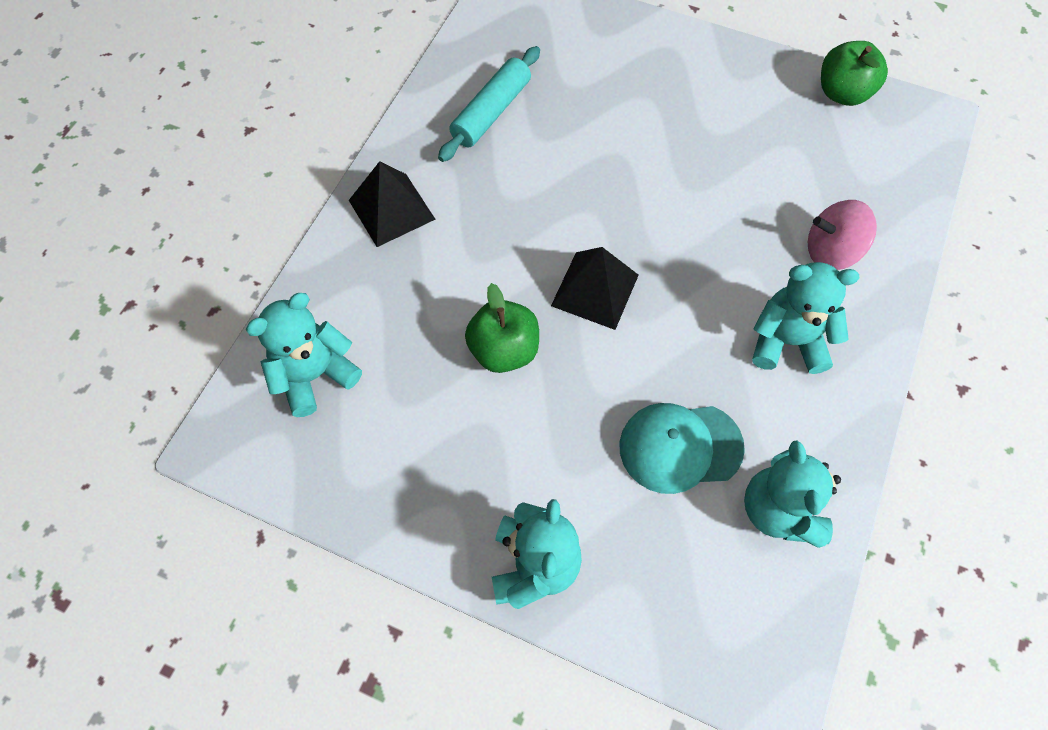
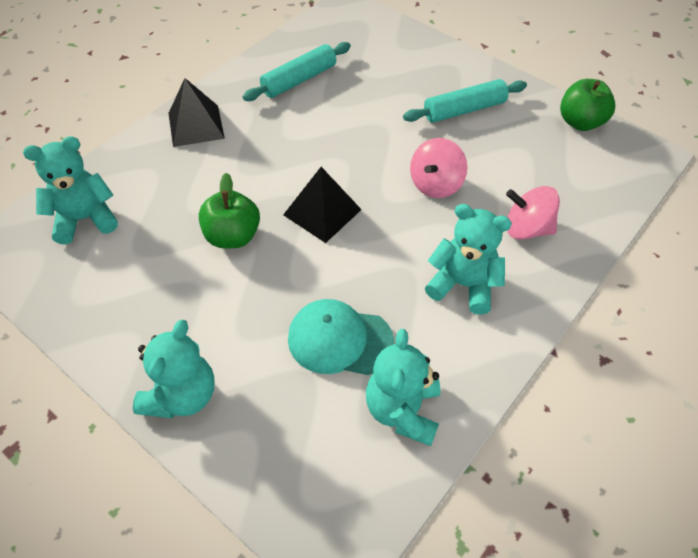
camera: 15 degrees right, 10 degrees down
(705, 108) = (464, 110): none -> turquoise rolling pin
(710, 219) = (435, 184): none -> pink spinning top

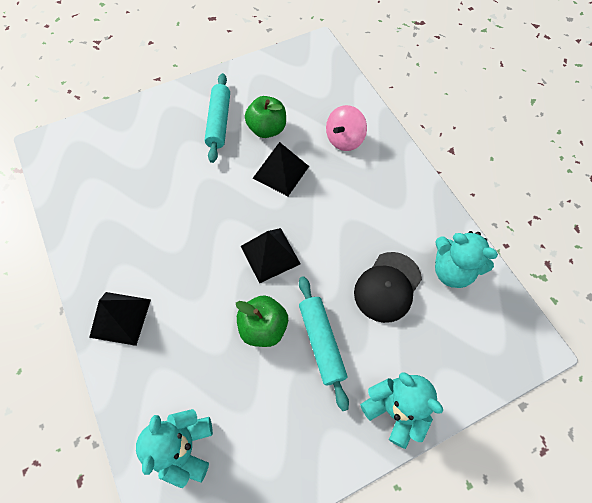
camera: 65 degrees left, 10 degrees up
(299, 80) = (115, 217): turquoise rolling pin -> turquoise rolling pin (321, 342)
(339, 340) = (387, 287): turquoise cap -> black cap
(435, 184) = (281, 172): pink spinning top -> black pyramid
(462, 285) = (373, 195): turquoise teddy bear -> none
(580, 122) = (269, 65): green apple -> green apple (267, 129)

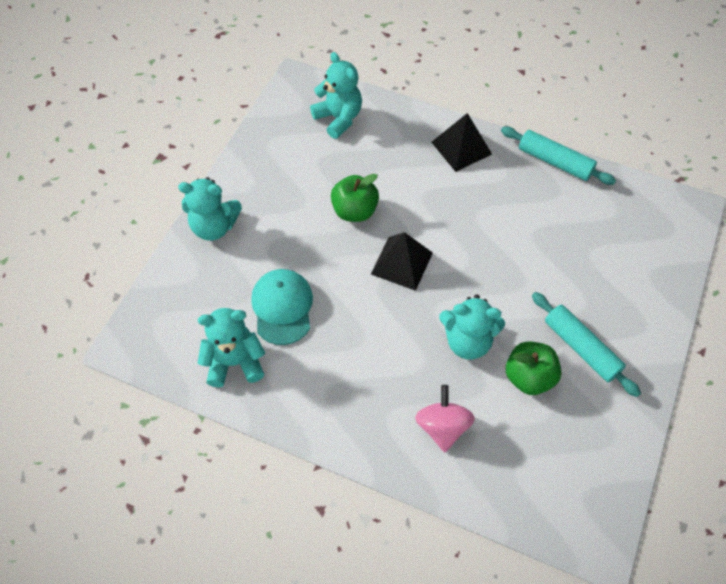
camera: 140 degrees right, 5 degrees down
(281, 172) = (467, 341): black pyramid -> turquoise teddy bear
(321, 342) = (302, 231): turquoise rolling pin -> turquoise rolling pin (555, 162)
(387, 287) = (282, 307): black cap -> turquoise cap

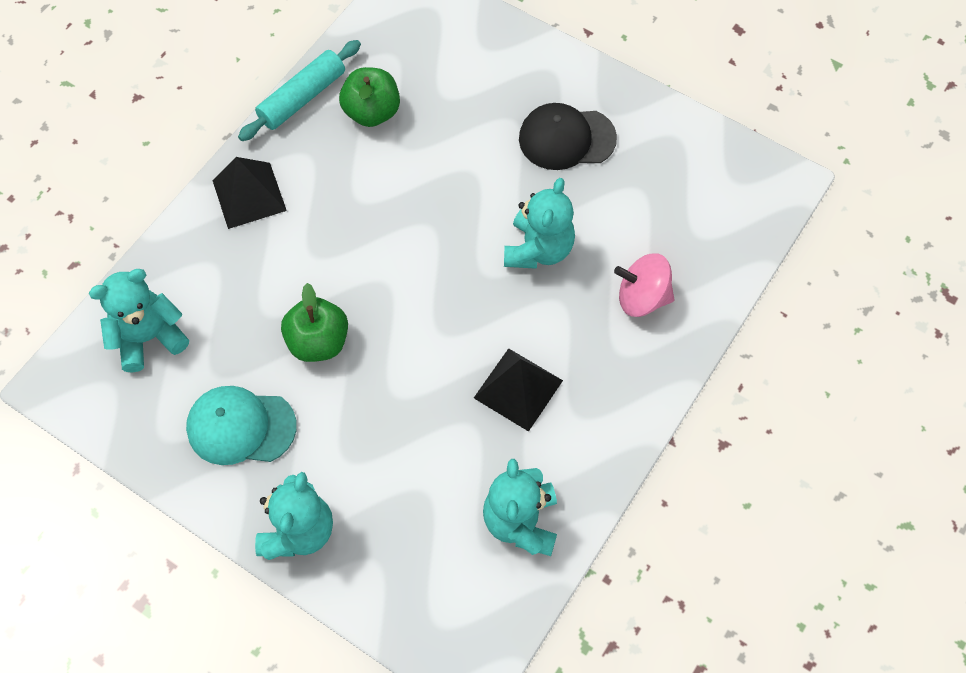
camera: 80 degrees left, 5 degrees up
(282, 307) = (450, 453): turquoise cap -> turquoise cap (241, 427)
(402, 263) = (414, 299): black pyramid -> black pyramid (518, 389)
(529, 377) = (594, 198): green apple -> green apple (372, 112)
(581, 348) = (566, 138): turquoise rolling pin -> black cap

